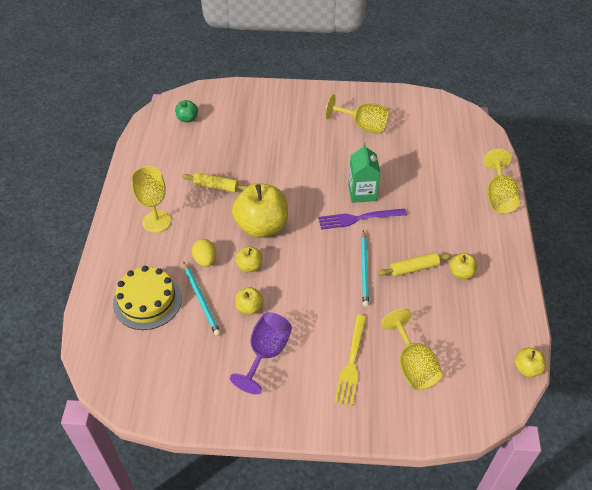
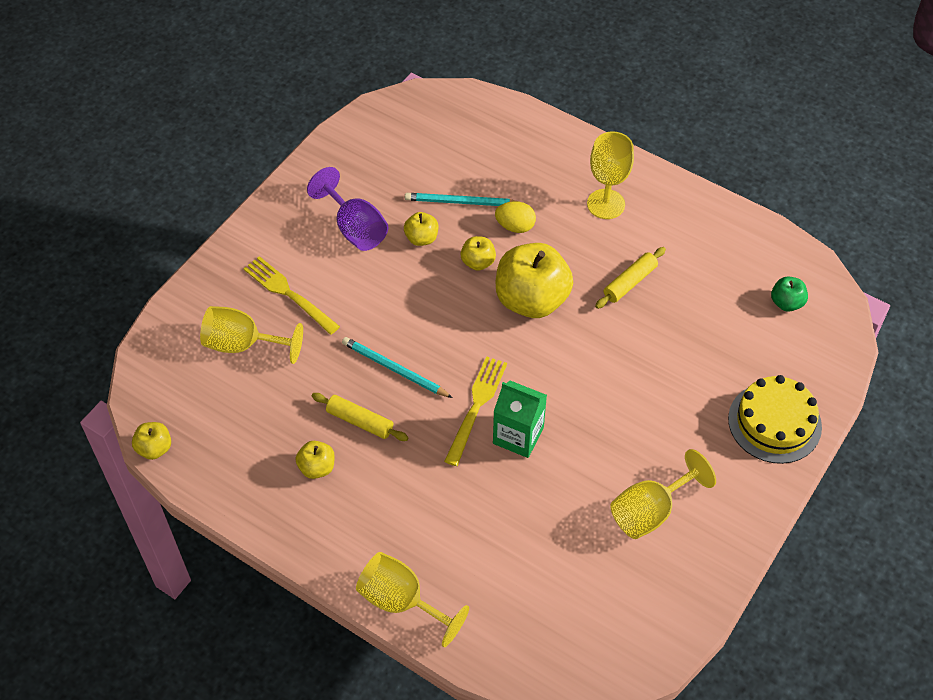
camera: 120 degrees right, 5 degrees up
(147, 301) = (493, 158): yellow cake -> yellow cake (774, 422)
(358, 218) = (476, 406): purple fork -> yellow fork
(414, 268) = (360, 421): yellow rolling pin -> yellow rolling pin turned 75 degrees counterclockwise

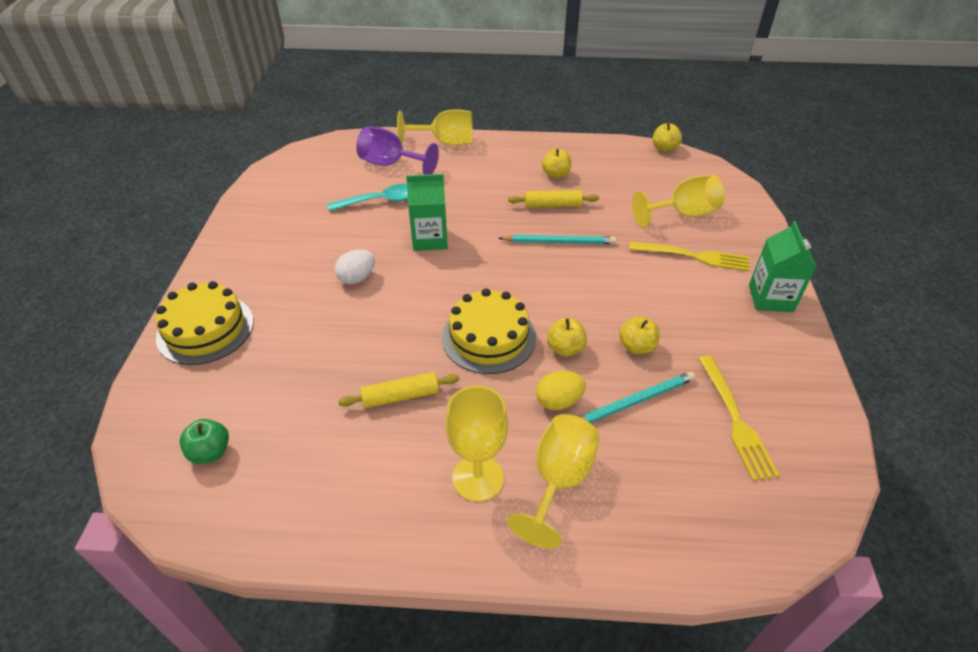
camera: 150 degrees right, 10 degrees down
(273, 226) = (770, 298): none -> green carton
(355, 228) = (703, 328): purple goblet -> purple goblet (391, 164)
(476, 406) = (476, 244): yellow fork -> yellow fork (735, 419)
(531, 300) = (489, 337): yellow apple -> yellow cake
(540, 522) = (381, 201): none -> turquoise spoon
(615, 418) = (357, 278): none -> white egg
(630, 282) = (400, 396): yellow rolling pin -> yellow rolling pin turned 60 degrees clockwise
(650, 511) = (300, 234): yellow goblet -> yellow goblet (558, 480)

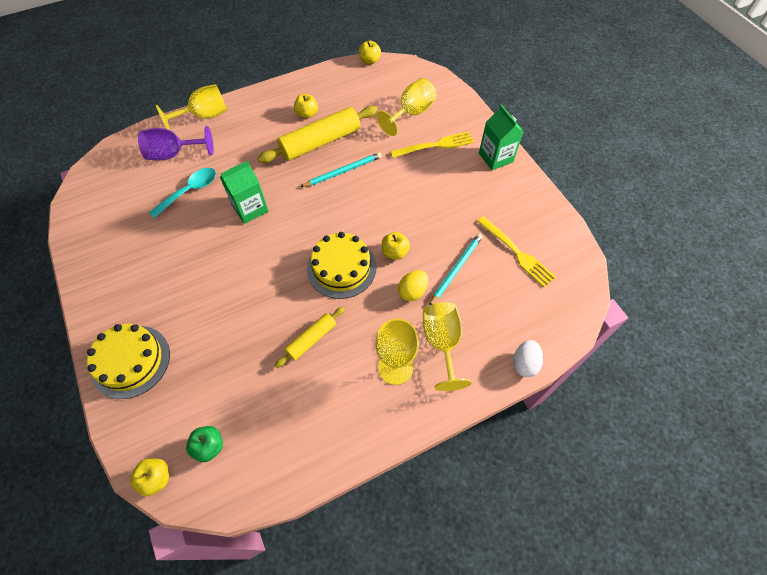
camera: 30 degrees left, 15 degrees up
(357, 278) = (218, 265): white egg -> white egg (524, 363)
(552, 205) = (320, 142): yellow rolling pin -> yellow rolling pin, size x1.86
(636, 347) = (437, 230): yellow apple -> yellow apple (156, 478)

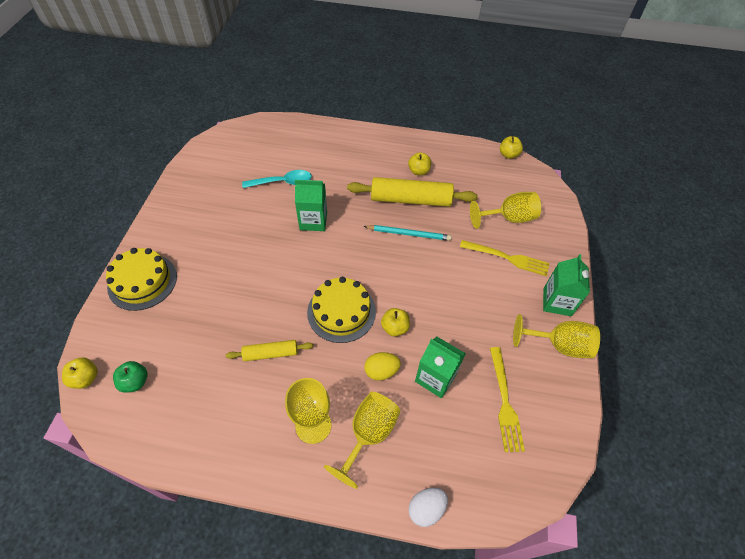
camera: 35 degrees right, 5 degrees down
(174, 154) = (295, 148): purple goblet -> none
(204, 116) = (340, 132): yellow goblet -> yellow goblet (558, 345)
(456, 269) = (435, 378): turquoise pencil -> green carton

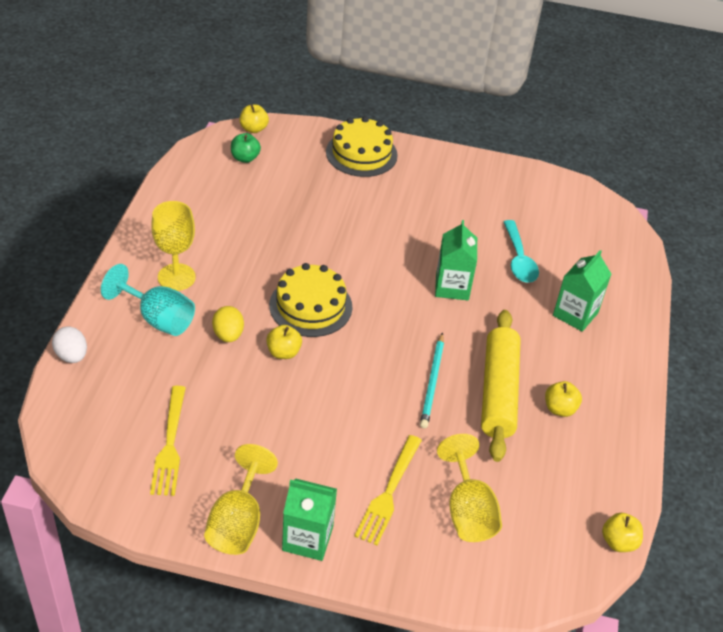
camera: 90 degrees right, 10 degrees down
(271, 353) = (263, 247): yellow rolling pin -> none
(368, 434) = (158, 318): yellow goblet -> turquoise goblet
(435, 378) = (212, 382): green carton -> green carton (575, 314)
(504, 402) = (170, 444): yellow fork -> yellow fork turned 90 degrees counterclockwise

